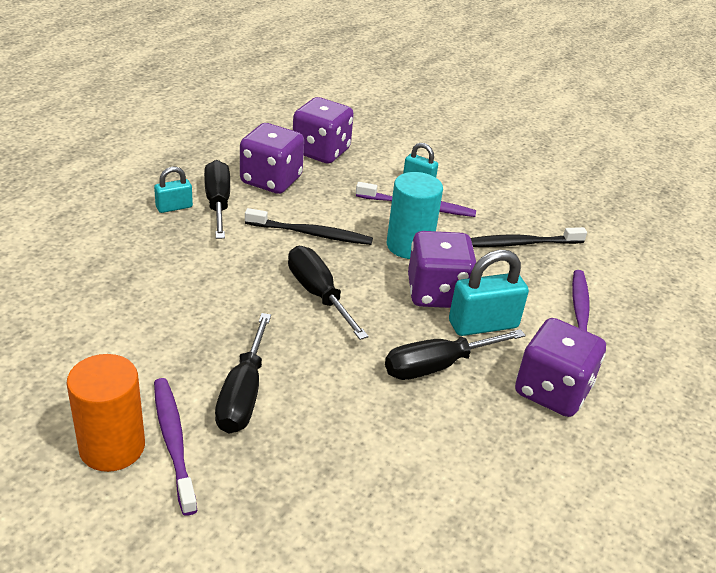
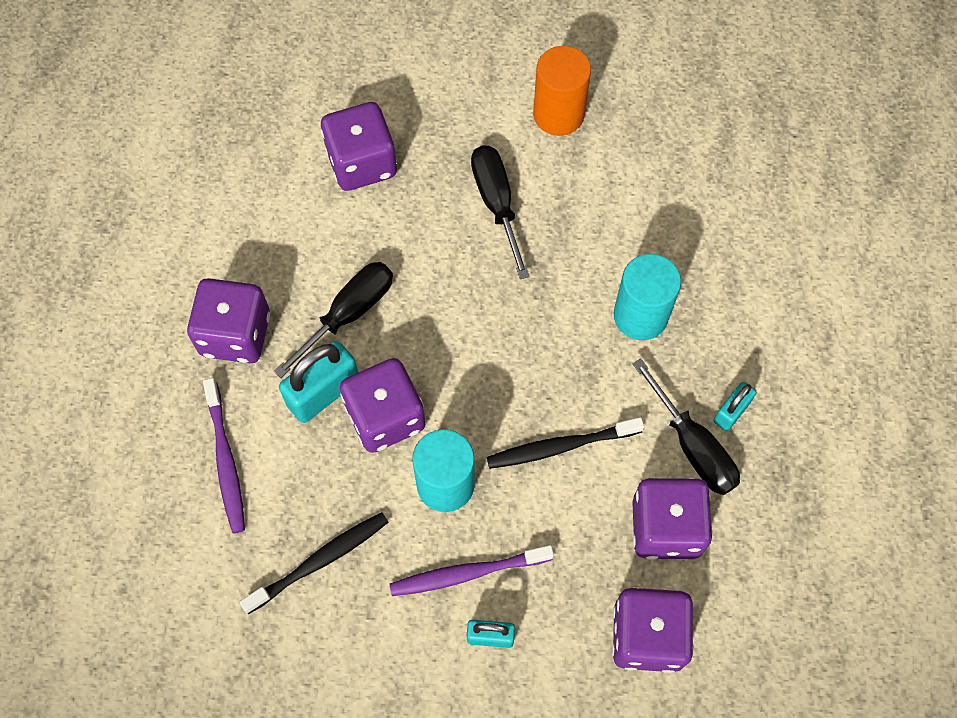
camera: 160 degrees right, 30 degrees up
(173, 441) = (519, 138): purple toothbrush -> none
(186, 274) = (640, 315): none -> turquoise cylinder
(318, 294) = (501, 353): black screwdriver -> none
(361, 489) = (362, 163): none -> purple dice

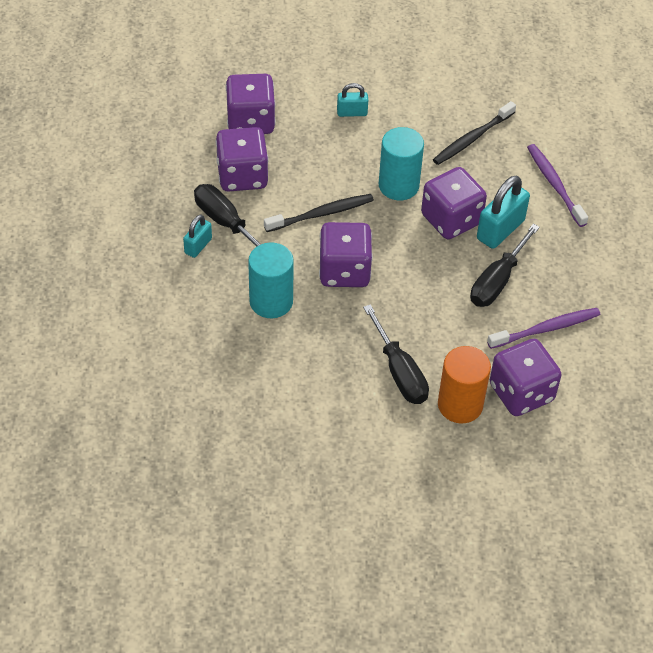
camera: 170 degrees right, 15 degrees down
(235, 334) = (578, 259): purple dice -> purple dice (344, 271)
(467, 573) = (373, 141): purple toothbrush -> purple toothbrush (546, 329)
(558, 114) = (359, 453): orange cylinder -> orange cylinder (460, 405)

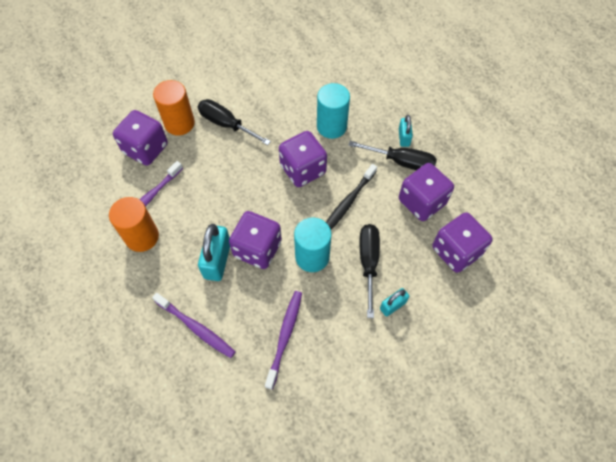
camera: 150 degrees right, 10 degrees up
(472, 139) = (285, 336): black toothbrush -> purple toothbrush
(497, 281) = (198, 217): black screwdriver -> black screwdriver (368, 262)
(572, 292) = (142, 237): none -> orange cylinder

